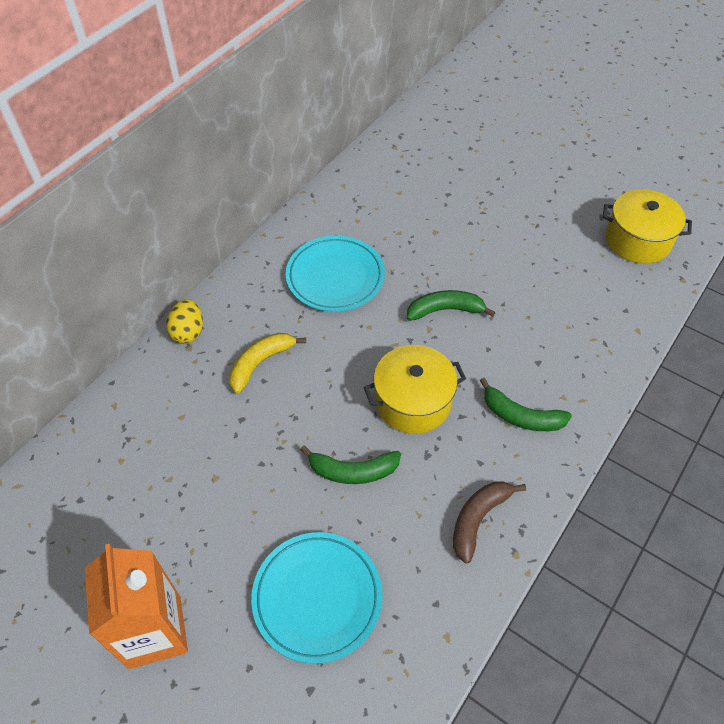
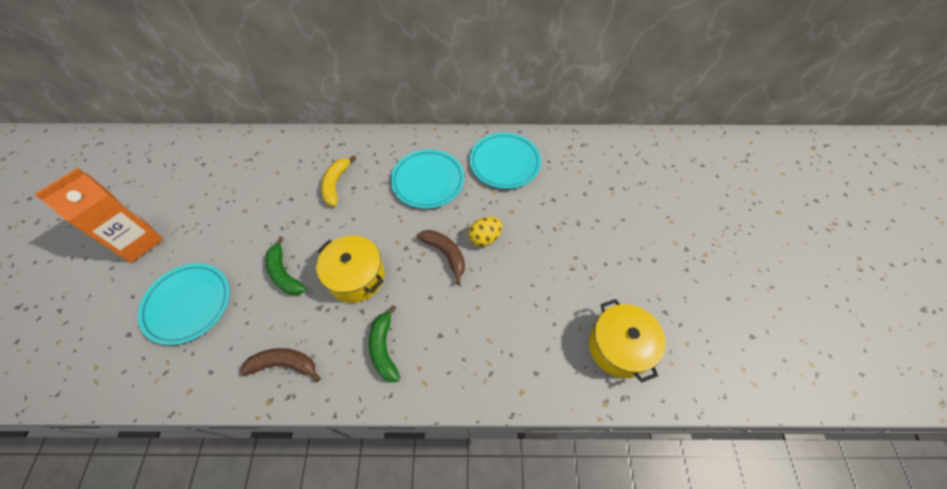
camera: 55 degrees right, 5 degrees up
(188, 332) = (336, 140): yellow egg -> yellow egg (485, 238)
(260, 363) = (336, 184): yellow banana -> yellow banana turned 90 degrees counterclockwise
(369, 204) = (505, 163): none -> turquoise plate
(445, 310) = (445, 254): green banana -> brown banana

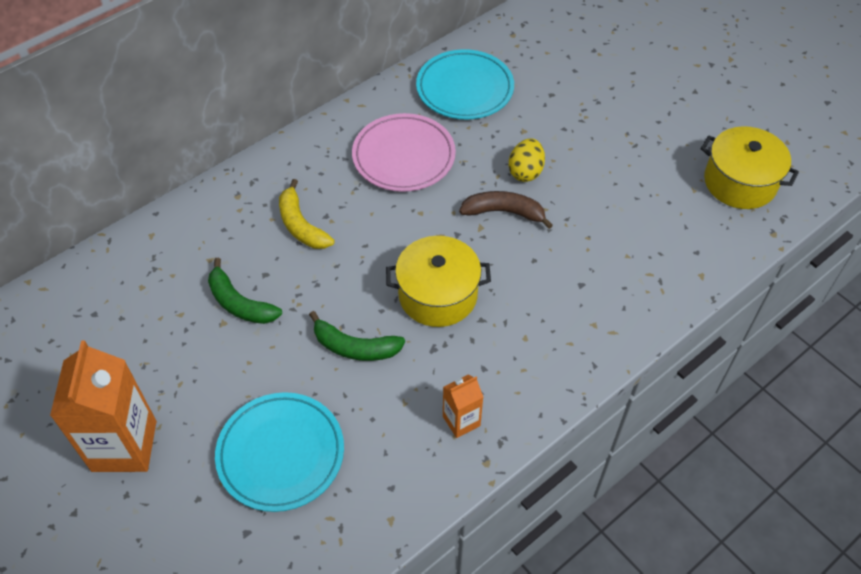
camera: 40 degrees left, 5 degrees down
(284, 364) = (461, 421): brown banana -> orange carton
(384, 348) = (542, 333): green banana -> green banana (239, 303)
(428, 181) = (403, 156): turquoise plate -> pink plate

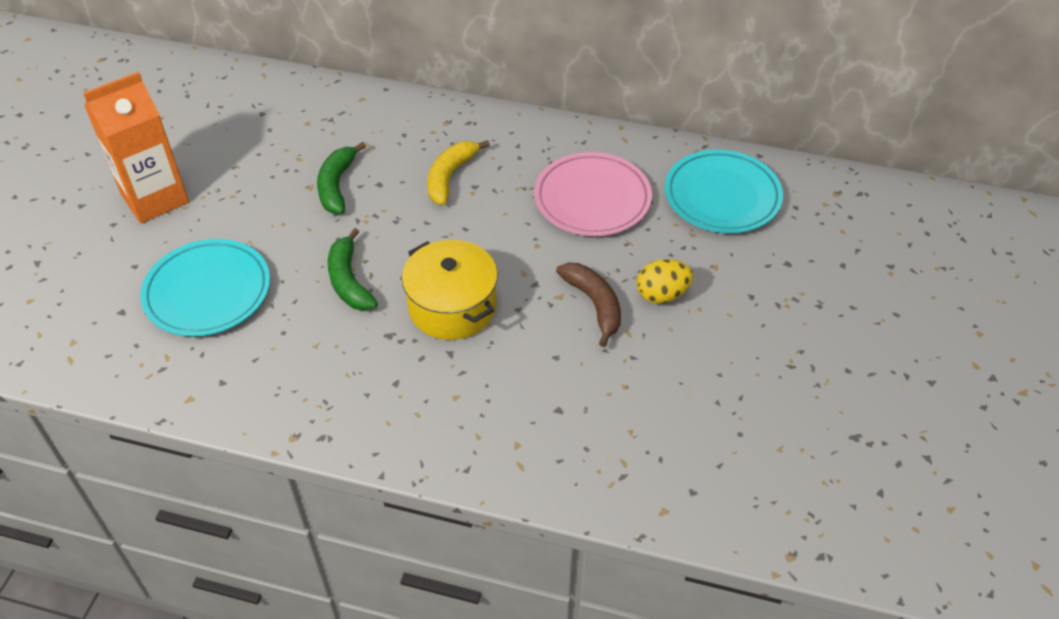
camera: 55 degrees right, 5 degrees down
(461, 421) = (325, 396): orange carton -> none
(740, 182) = (835, 488): yellow pot -> none

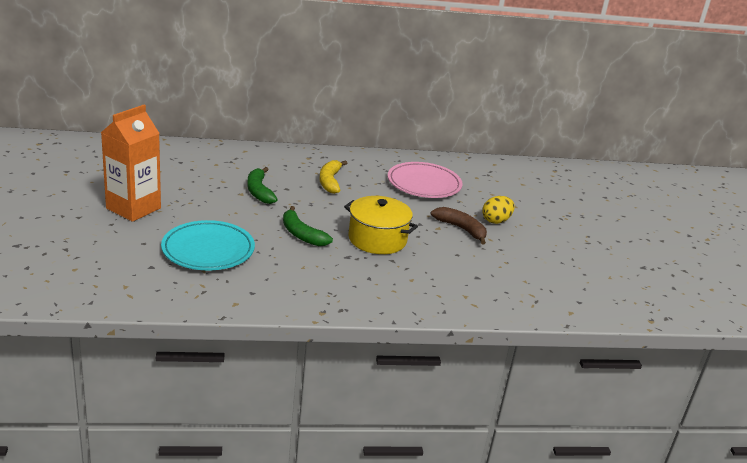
camera: 25 degrees left, 20 degrees down
(722, 196) = (496, 177): turquoise plate -> none

